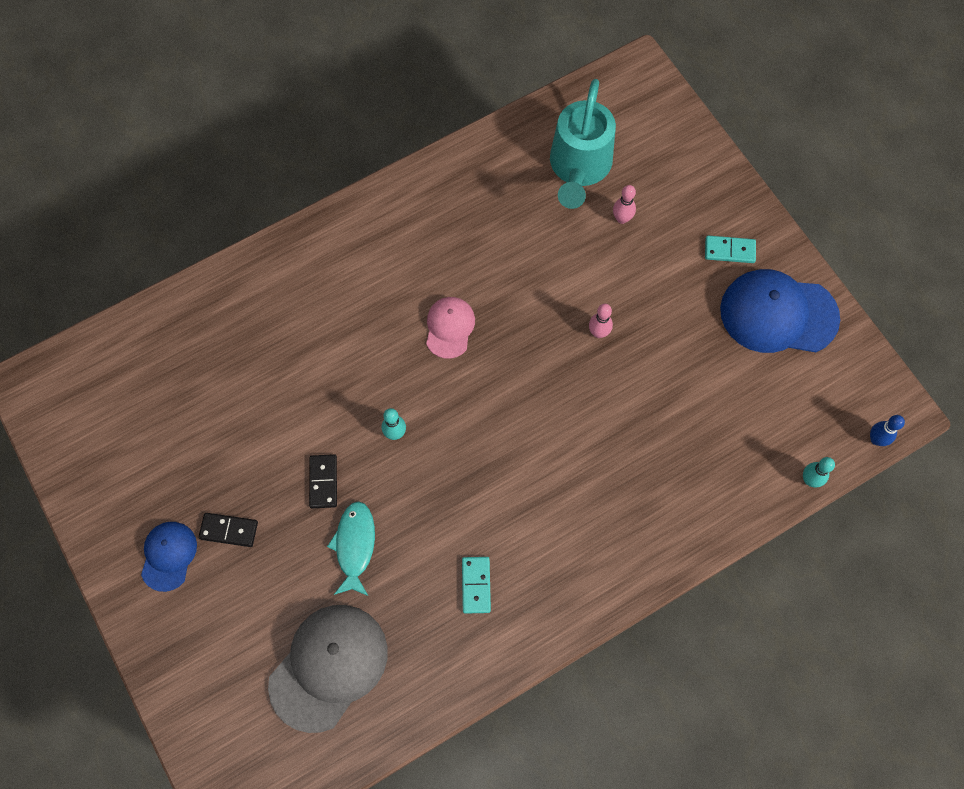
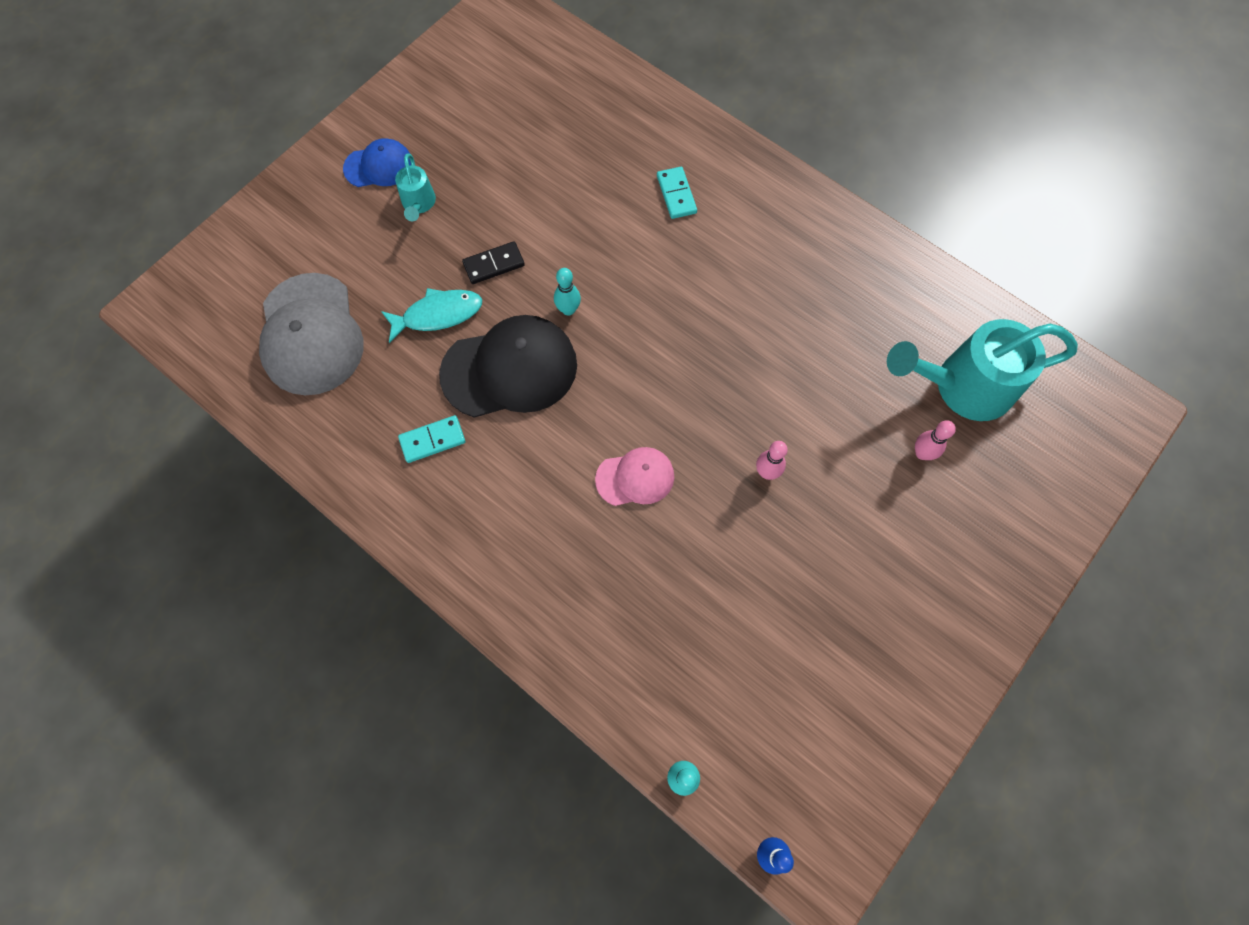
camera: 70 degrees right, 0 degrees up
(229, 530) = (418, 204): black domino -> turquoise watering can
(329, 667) = (311, 334): grey cap -> grey cap turned 60 degrees clockwise
(433, 500) = (510, 369): none -> black cap
(449, 327) = (706, 320): pink cap -> pink cap (635, 478)
(729, 250) = (943, 590): turquoise domino -> turquoise domino (676, 194)
(778, 314) = (885, 675): blue cap -> none

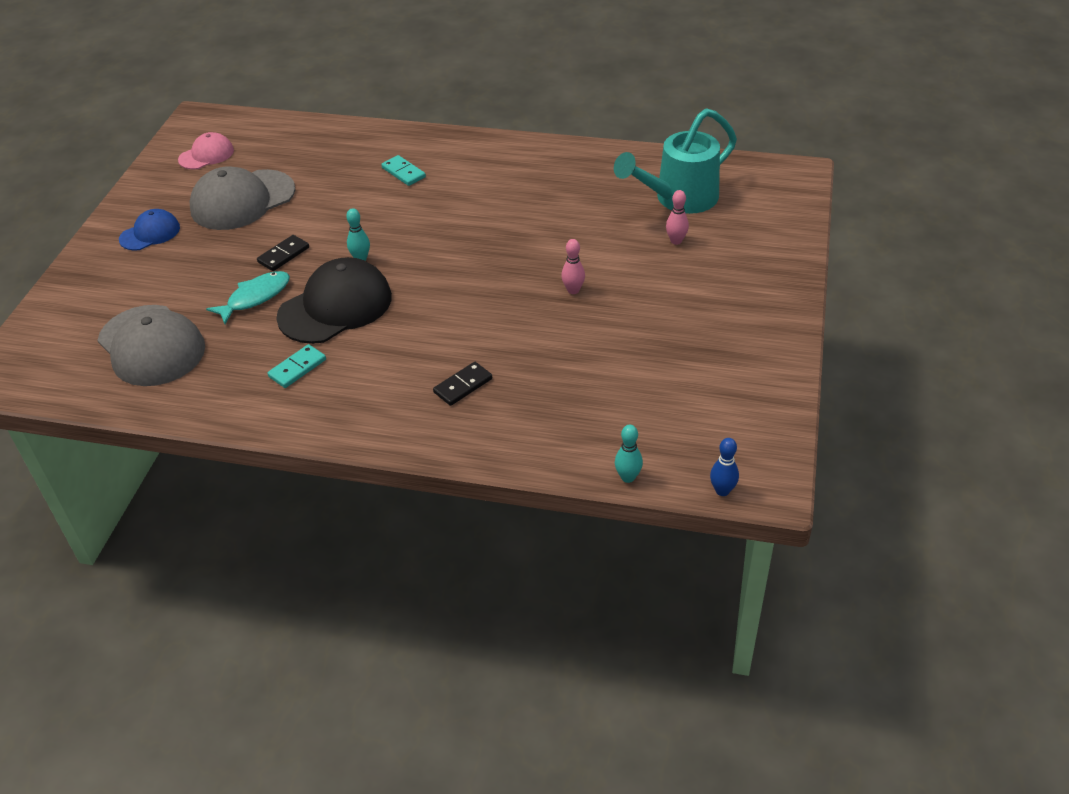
camera: 25 degrees left, 25 degrees down
(418, 204) = (198, 243): turquoise watering can -> none
(490, 159) = (242, 200): none -> grey cap
(581, 554) = (463, 386): none -> black domino
(635, 478) = (476, 329): pink cap -> pink cap (206, 155)

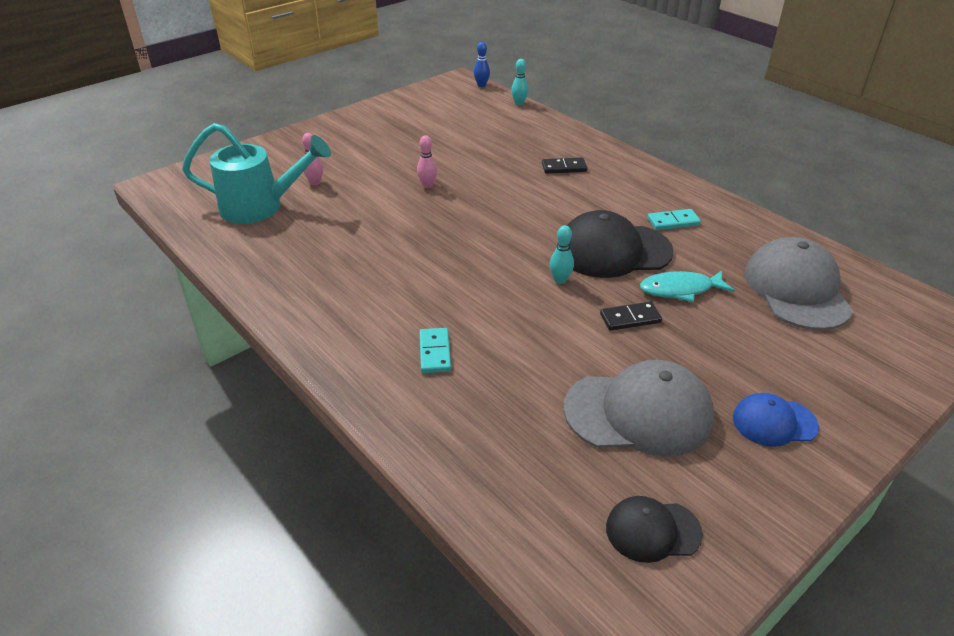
camera: 145 degrees left, 5 degrees down
(206, 155) = (652, 530): pink cap -> black cap

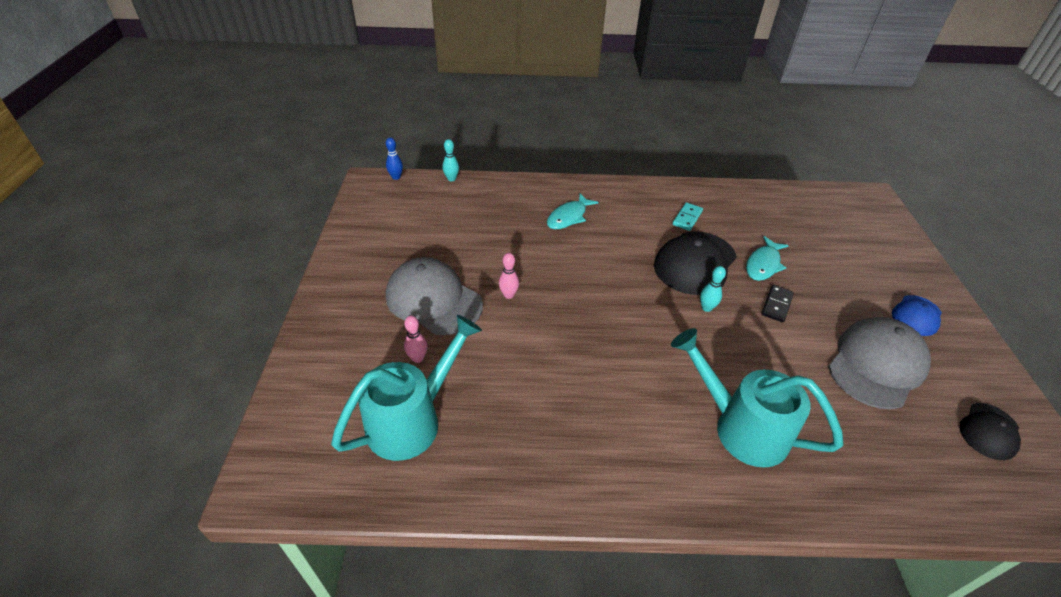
camera: 50 degrees left, 5 degrees up
(434, 352) = (741, 427): turquoise domino -> turquoise watering can
(564, 167) = (568, 217): black domino -> turquoise fish
(796, 289) = (800, 223): grey cap -> grey cap (433, 300)

